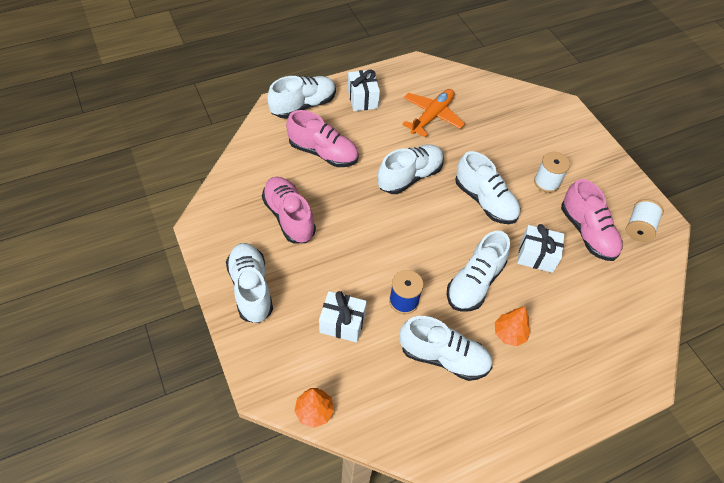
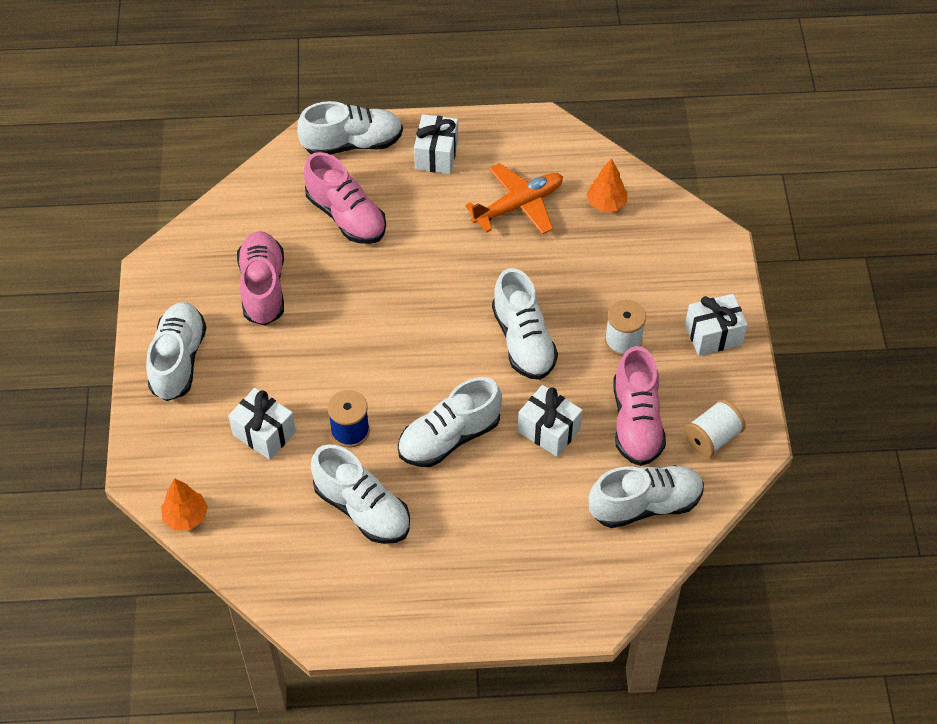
camera: 25 degrees right, 0 degrees up
(410, 176) = (442, 280): white shoe -> white shoe (645, 505)
(509, 334) = (456, 509): orange tree -> orange tree (606, 203)
(597, 162) = (713, 335): none -> white gift

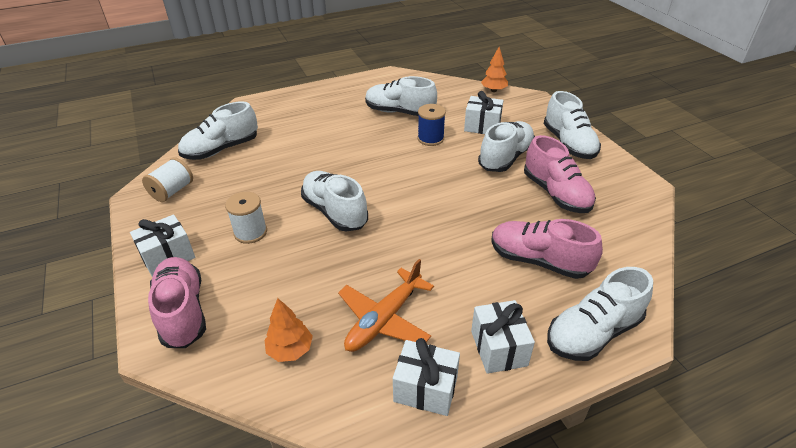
camera: 160 degrees right, 15 degrees down
(449, 437) = (364, 150): white shoe -> white shoe (505, 158)
(549, 430) = (297, 168): white gift -> white gift (425, 389)
(636, 422) = (232, 186): pink shoe -> pink shoe (183, 312)

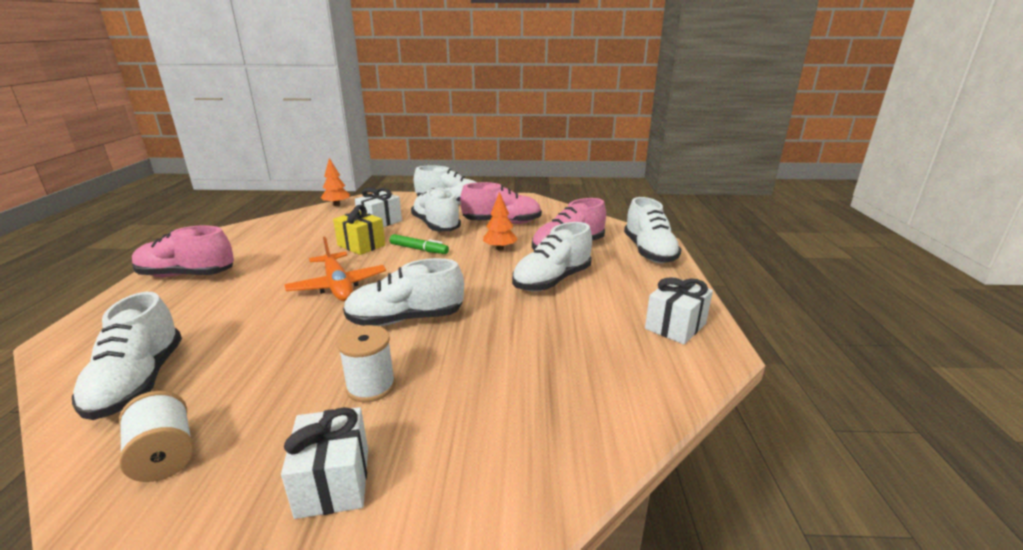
camera: 65 degrees left, 15 degrees down
(183, 312) = (471, 478): pink shoe -> pink shoe (187, 275)
(290, 350) = (594, 392): orange tree -> orange tree (500, 248)
(384, 319) = (586, 327): orange plane -> orange plane (338, 286)
(399, 112) = (291, 247): white shoe -> white shoe (552, 281)
(430, 139) = (361, 245): blue spool -> yellow gift
(449, 169) = (419, 249): none -> green marker
(498, 348) = (647, 286): white gift -> none

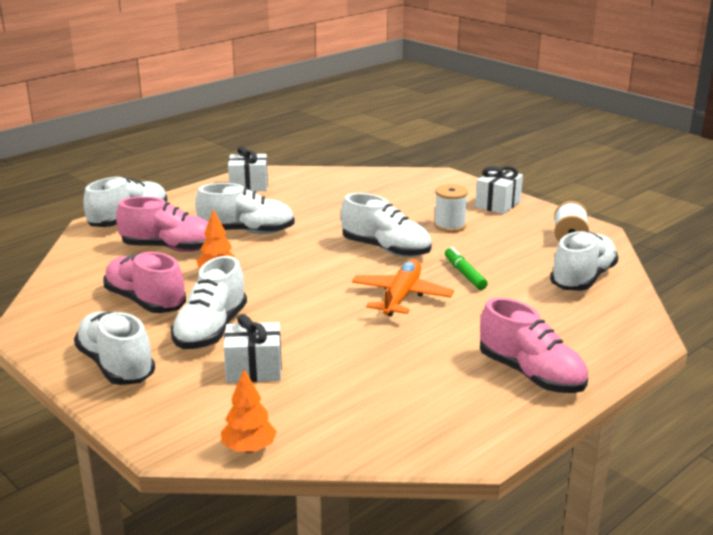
camera: 135 degrees left, 0 degrees up
(361, 245) = (325, 337): yellow gift -> none
(419, 249) = (282, 305): green marker -> green marker (464, 274)

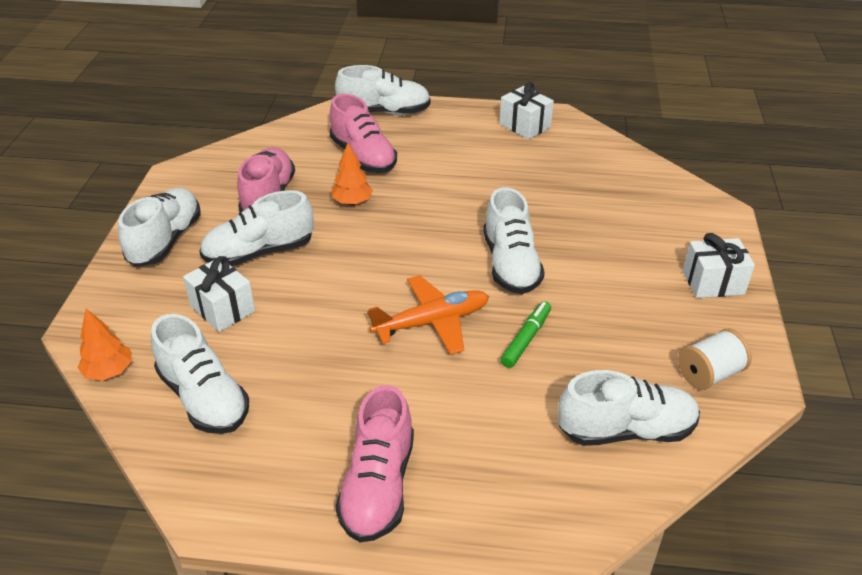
camera: 50 degrees right, 15 degrees up
(247, 232) = (440, 174): white shoe -> white shoe (204, 398)
(449, 226) = (615, 276): white spool -> none

